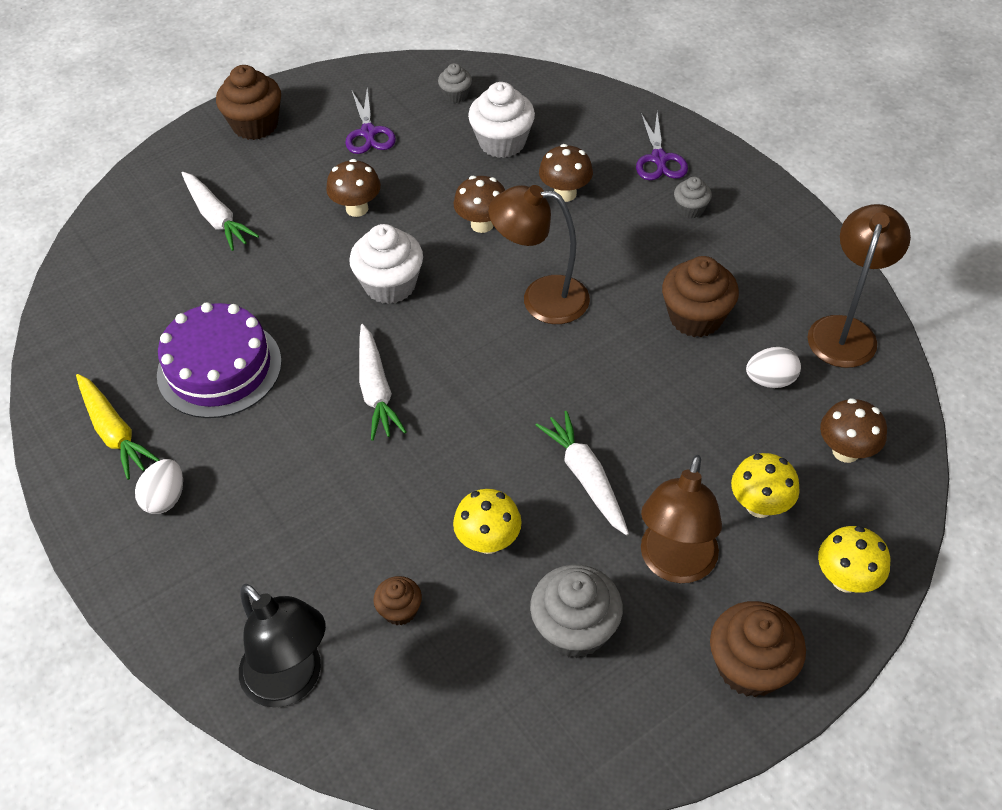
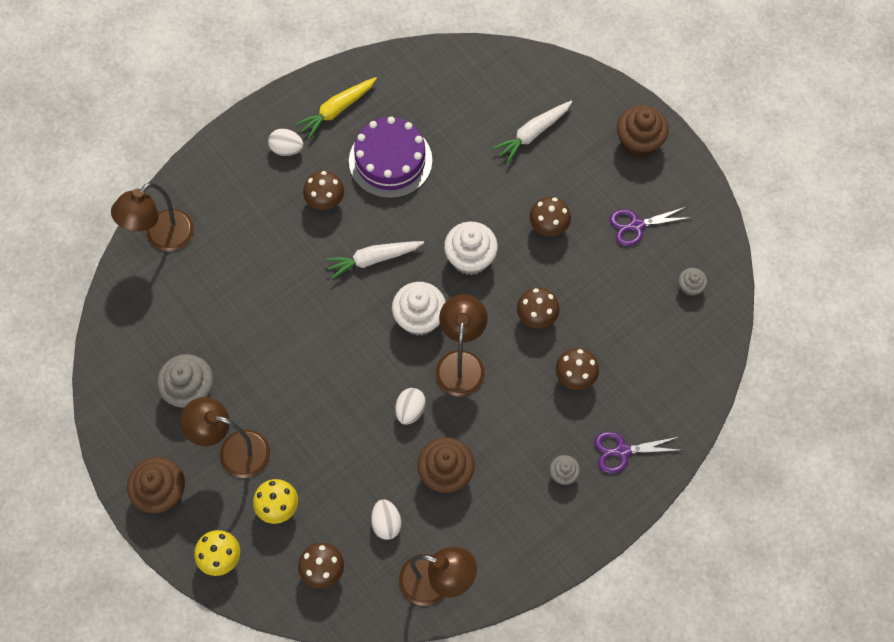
camera: 85 degrees right, 15 degrees up
(270, 447) = (325, 201): none -> brown mushroom
(292, 681) = (162, 238): black lamp -> brown lamp
(400, 610) = (206, 290): brown cupcake -> none
(488, 541) = (253, 337): yellow mushroom -> none
(502, 142) = (632, 327): white cupcake -> white cupcake (419, 318)
(585, 477) = (301, 395): white carrot -> none
(608, 352) = (410, 410): none -> white egg

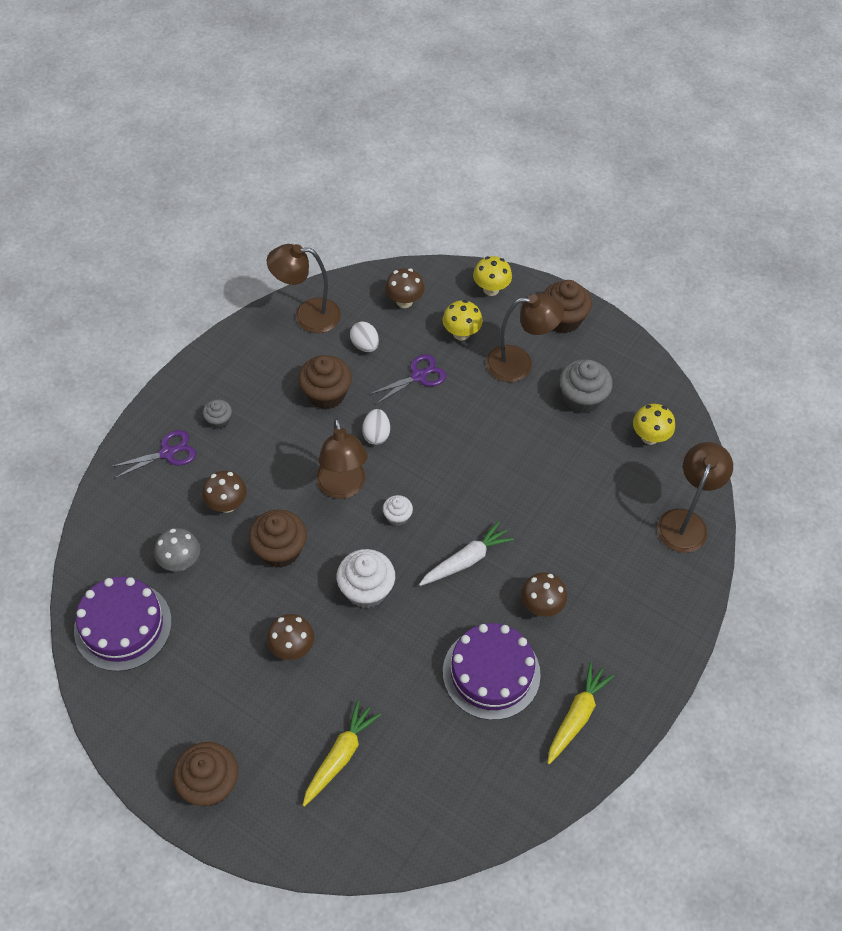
camera: 160 degrees right, 10 degrees down
(147, 329) = (649, 437): none -> yellow mushroom
(287, 149) = (609, 652): white egg -> none
(419, 318) = (397, 516): white cupcake -> white cupcake, size x0.54
(533, 134) = (340, 756): white carrot -> yellow carrot
(536, 317) = (280, 550): brown mushroom -> brown cupcake
(629, 332) = (181, 562): none -> grey mushroom
(636, 225) = (194, 678): purple scissors -> purple scissors (419, 376)
(690, 287) = (123, 626): grey cupcake -> purple cake

